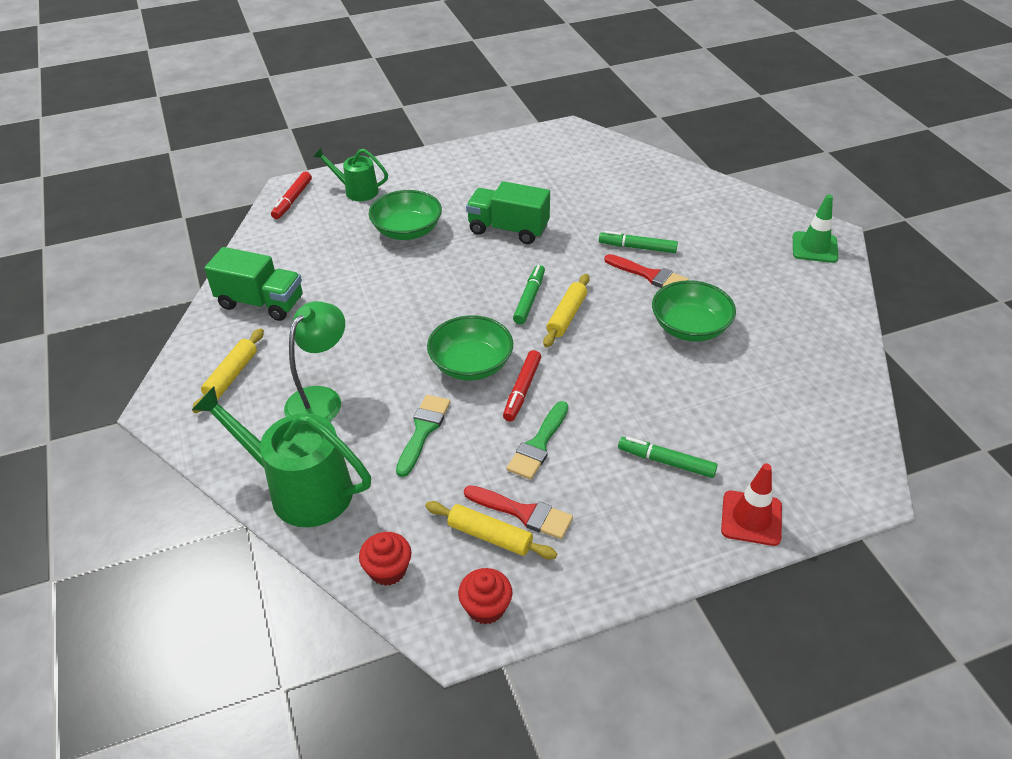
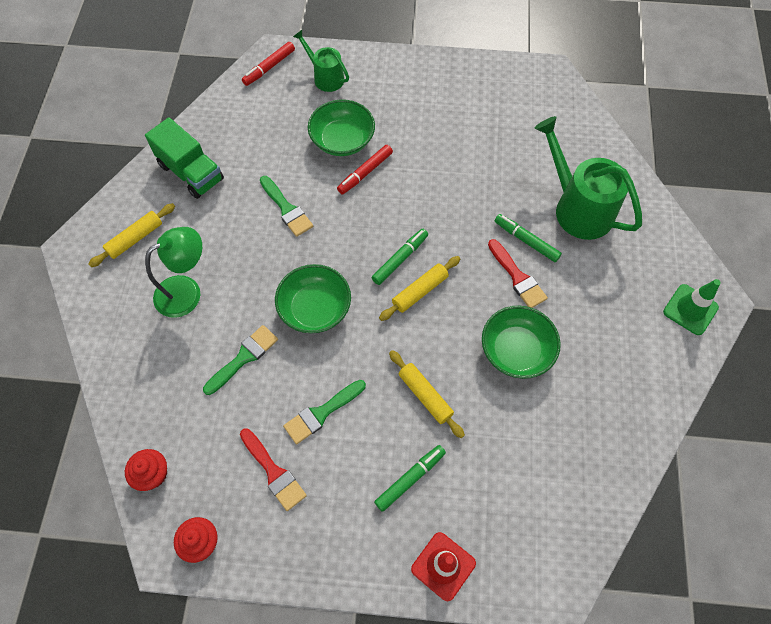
camera: 25 degrees right, 20 degrees up
(300, 489) = (130, 371): green watering can -> green watering can (577, 207)
(386, 298) = (286, 209): none -> green brush
(490, 536) = (238, 481): yellow rolling pin -> yellow rolling pin (425, 395)
(508, 229) = (426, 173): green truck -> none
(522, 390) = (340, 353): red marker -> red marker (365, 173)
(666, 462) = (410, 478): green marker -> green marker turned 90 degrees clockwise

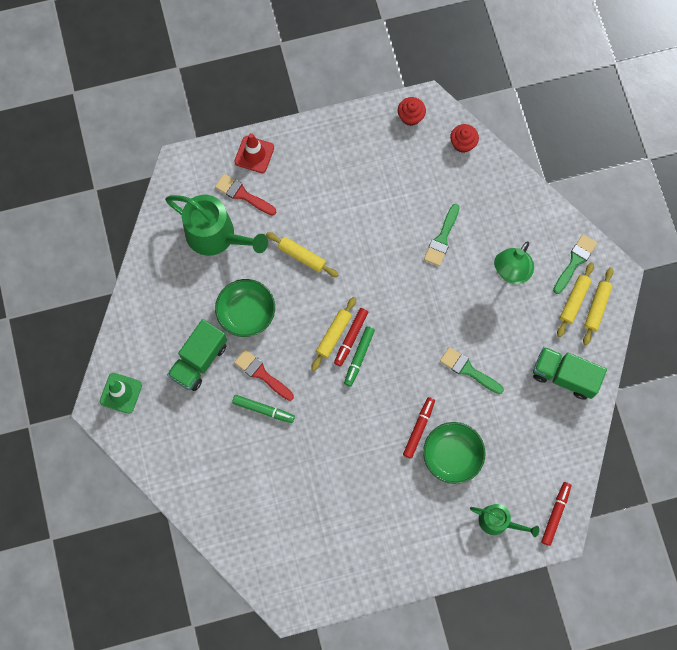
camera: 160 degrees right, 10 degrees up
(116, 224) = (596, 308): none -> yellow rolling pin
(274, 472) = (384, 171): red brush -> red brush (242, 194)
(315, 308) = (407, 293): green bowl -> none
(322, 413) = (369, 219): green brush -> green brush (575, 261)
(401, 282) = (351, 338): none -> red marker
(410, 478) = (293, 198): green marker -> none
(577, 207) = (229, 457): green watering can -> green watering can (217, 236)
(588, 315) = (199, 360): none -> green truck

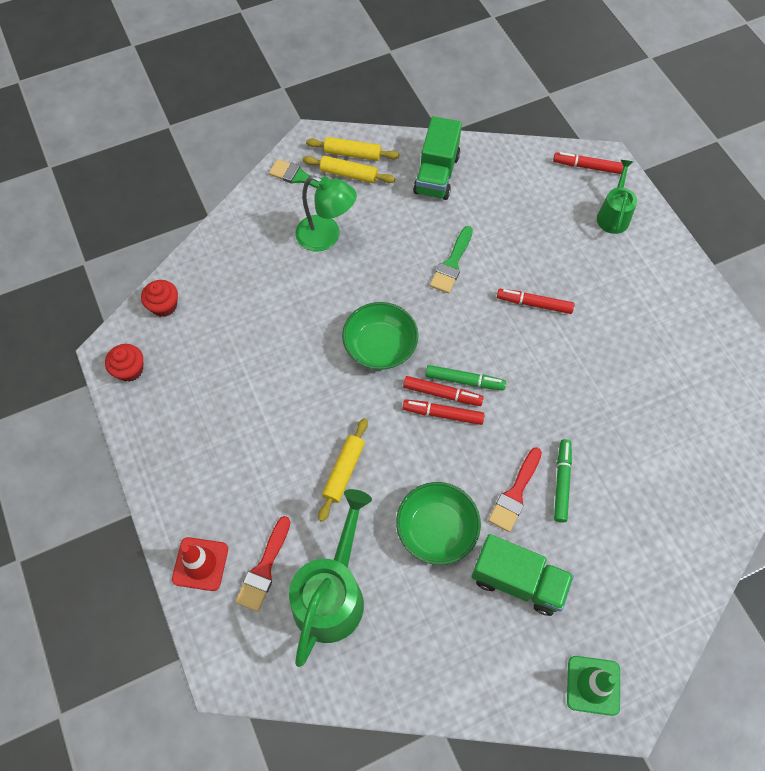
camera: 100 degrees left, 10 degrees down
(334, 335) = (443, 414): yellow rolling pin -> red marker
(442, 238) = (294, 311): green brush -> none
(452, 455) = (555, 267): green bowl -> green bowl (380, 346)

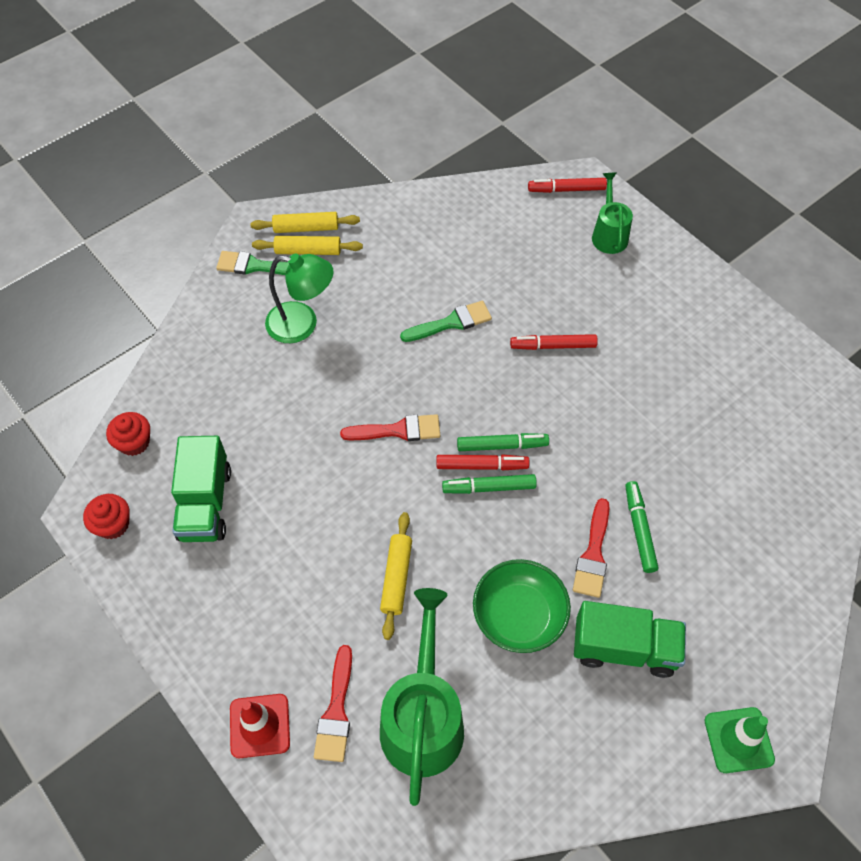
camera: 15 degrees left, 5 degrees down
(380, 346) = (397, 430): green bowl -> red brush
(436, 174) = (406, 231): green truck -> green truck (205, 503)
(443, 414) = (489, 488): red marker -> green marker
(452, 263) = (451, 323): green brush -> green brush turned 120 degrees counterclockwise

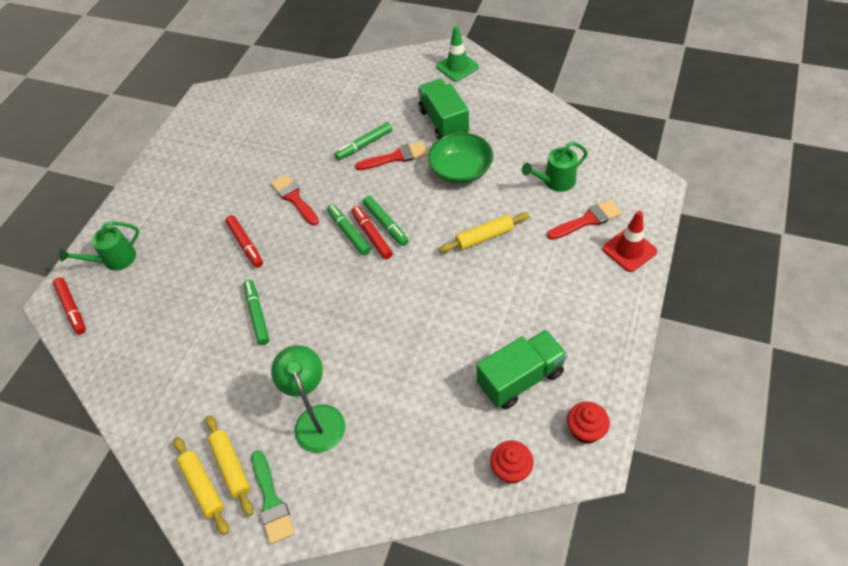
camera: 115 degrees left, 5 degrees down
(397, 430) = (376, 296): red brush -> red brush (294, 198)
(423, 718) = (555, 182): green watering can -> green watering can, size x0.57
(451, 323) = (257, 315): green brush -> green marker

